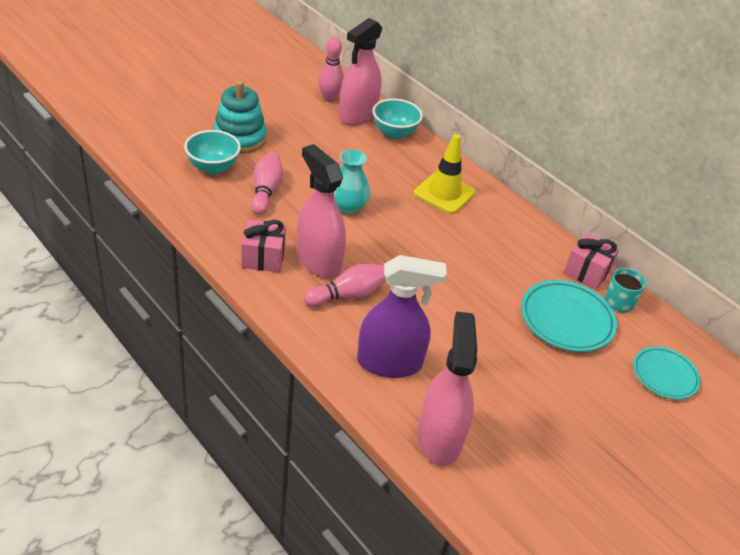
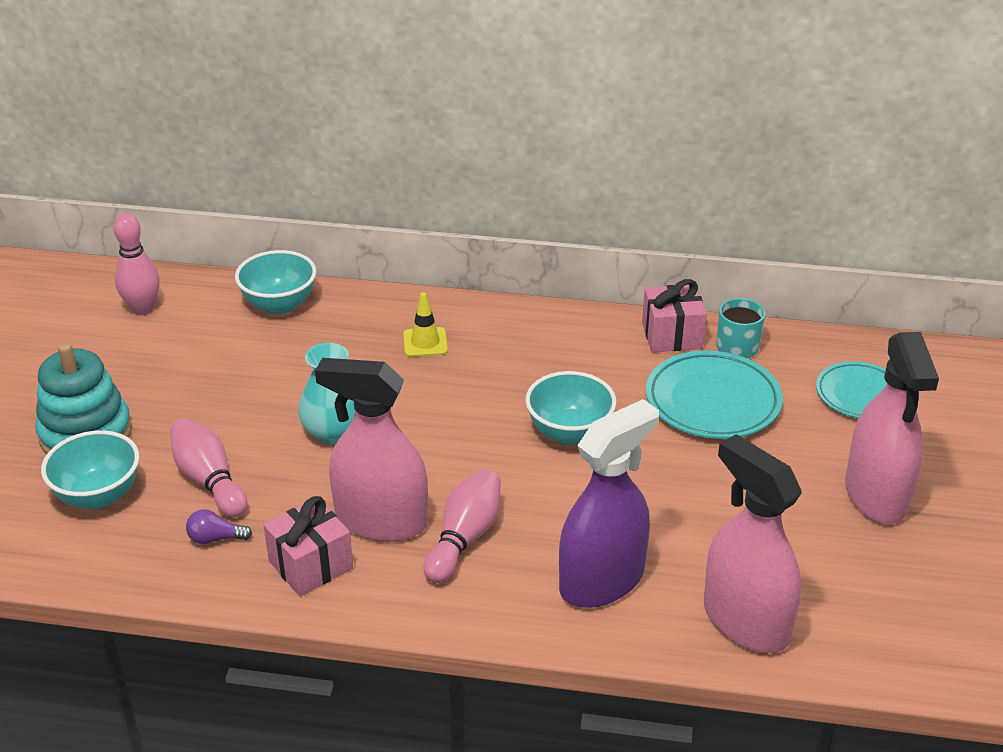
camera: 35 degrees left, 5 degrees down
(237, 218) = (215, 538): none -> purple light bulb
(357, 115) = (206, 309): pink spray bottle -> pink spray bottle (876, 495)
(444, 193) = (425, 342): yellow traffic cone -> yellow traffic cone, size x0.57
(464, 283) = (569, 433): none -> turquoise bowl

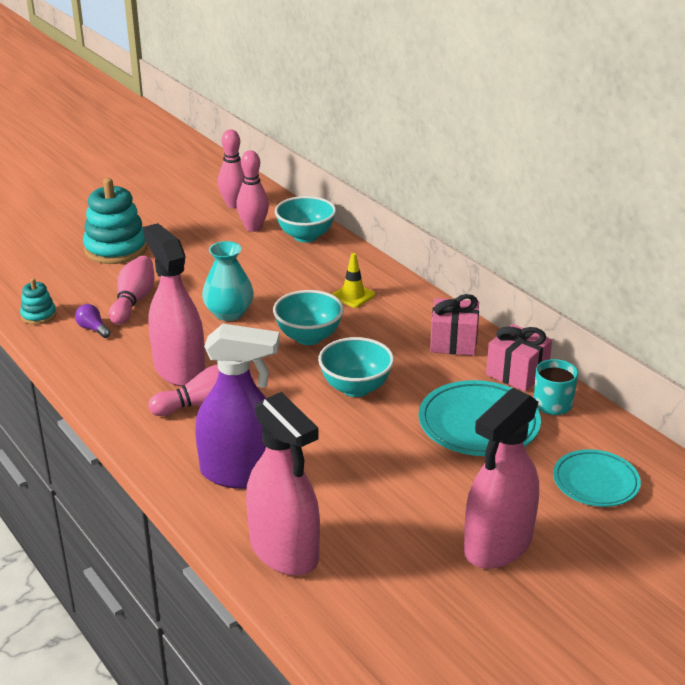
camera: 45 degrees right, 5 degrees down
(98, 495) = (77, 279): turquoise bowl -> turquoise bowl (309, 337)
(123, 564) = (38, 315): none -> turquoise stacking toy
(207, 324) = (253, 228): none -> pink bowling pin
(311, 565) = (113, 368): pink gift -> pink gift (453, 342)
(745, 621) = (284, 550): pink spray bottle -> pink spray bottle turned 135 degrees clockwise

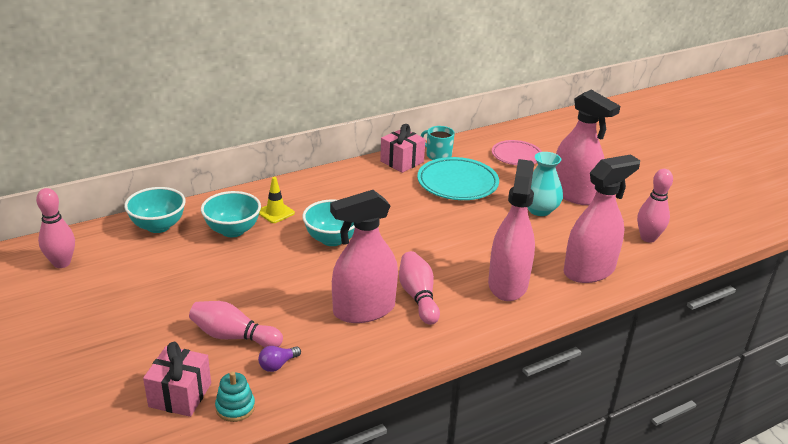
camera: 85 degrees left, 0 degrees up
(116, 249) = (112, 349): turquoise stacking toy -> none
(229, 313) = (279, 278): turquoise vase -> turquoise vase (539, 209)
(241, 473) = (508, 284): purple spray bottle -> pink spray bottle
(253, 228) = (121, 254): pink bowling pin -> pink bowling pin (648, 238)
(356, 388) = (408, 225): turquoise bowl -> turquoise bowl (232, 230)
(453, 342) = (358, 179): pink gift -> pink gift (180, 395)
(595, 482) = (516, 156): turquoise plate -> pink plate

